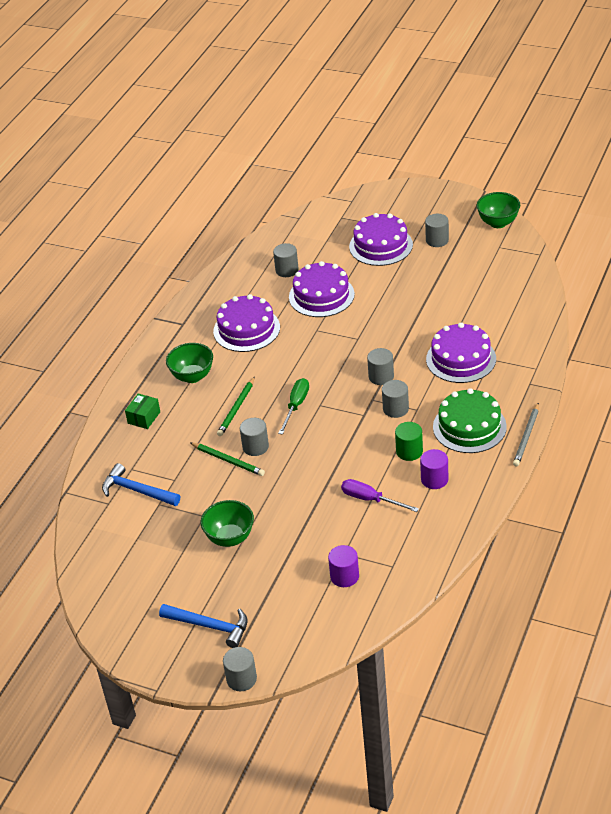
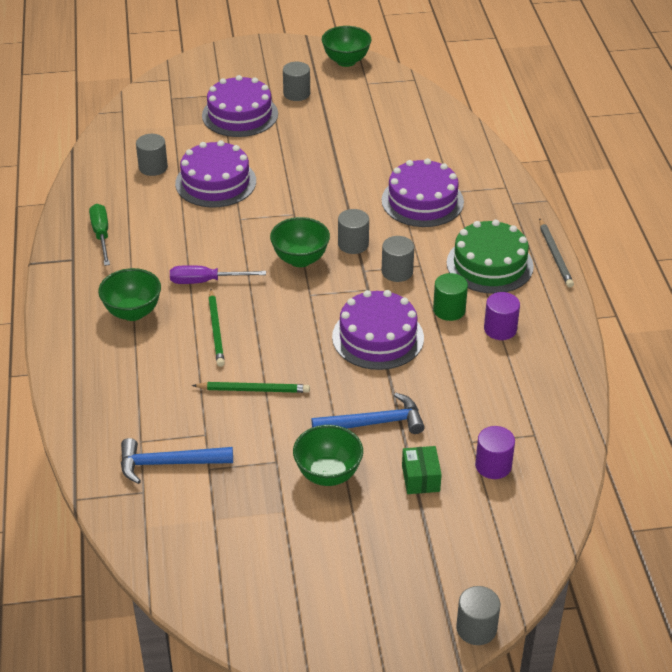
camera: 35 degrees left, 0 degrees up
(144, 417) = (109, 377): green box -> green box (420, 478)
(210, 626) = (388, 584): blue hammer -> blue hammer (374, 423)
(246, 329) = (157, 242): purple cake -> purple cake (378, 337)
(255, 447) = (273, 363): grey cylinder -> none
(296, 406) = (284, 304): green screwdriver -> green screwdriver (101, 235)
(334, 375) = (300, 259): none -> green bowl
(370, 499) = (451, 374): purple screwdriver -> purple screwdriver (206, 281)

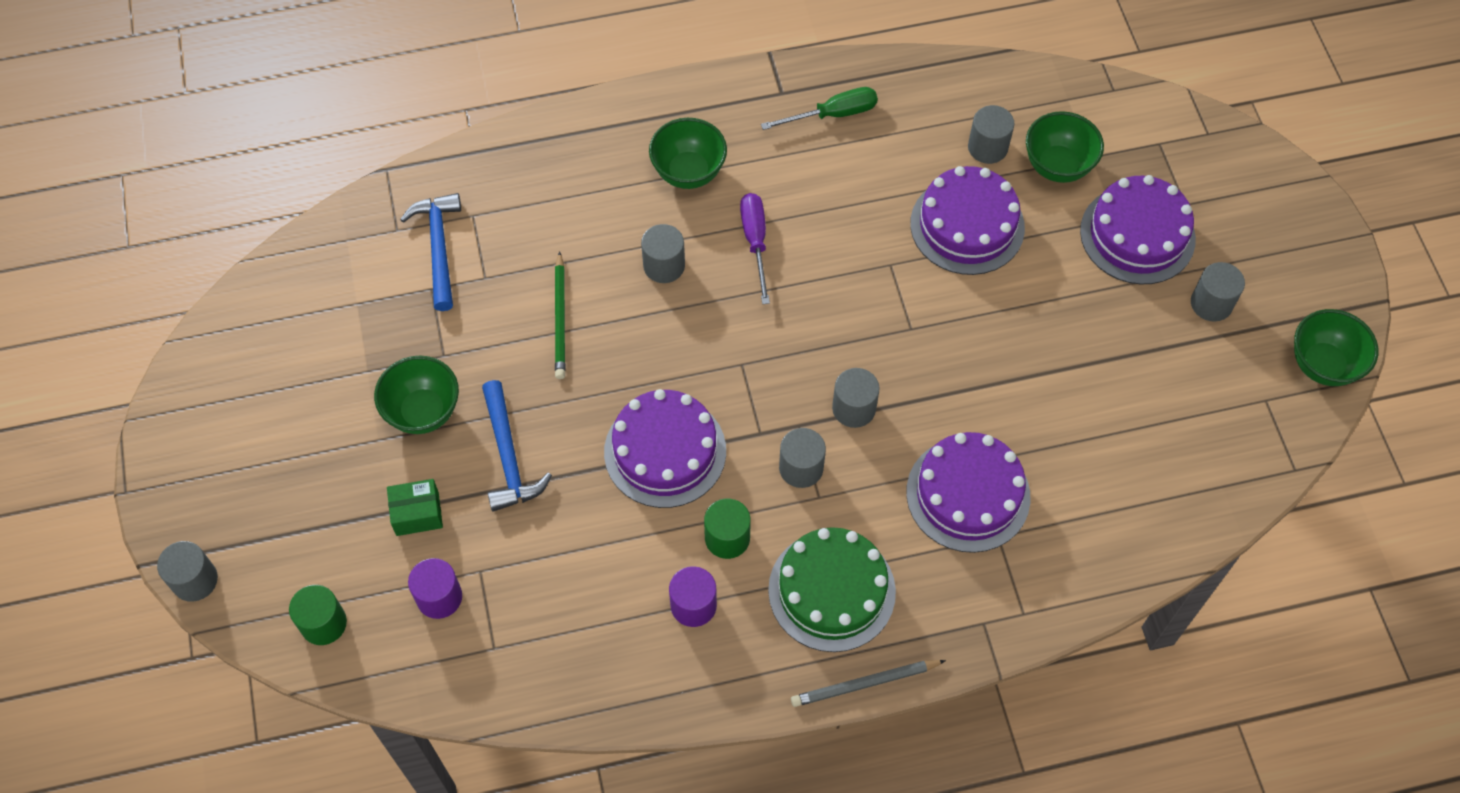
camera: 85 degrees right, 20 degrees up
(216, 330) = (664, 265): green pencil -> grey cylinder
(300, 259) = (812, 346): green bowl -> green bowl (1057, 166)
(515, 537) = (323, 623): none -> green cylinder

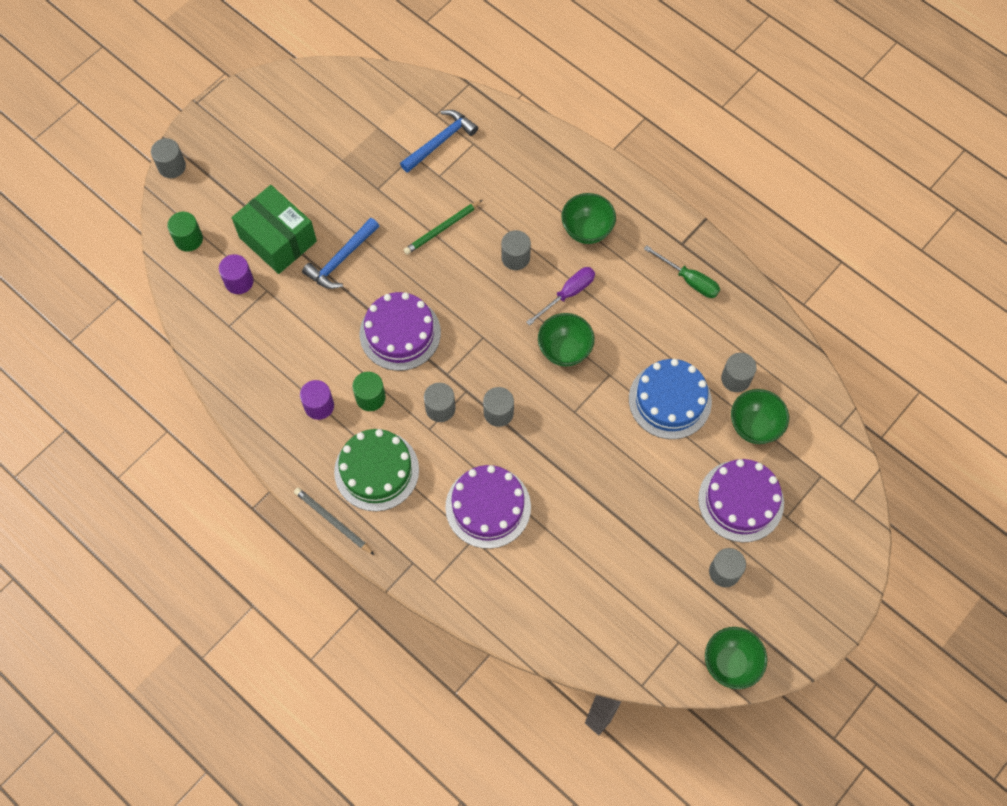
camera: 55 degrees right, 5 degrees up
(417, 513) = (278, 239): green box -> green box, size x2.02
(423, 412) = (337, 202): green bowl -> green bowl (564, 350)
(967, 225) = (670, 400): purple cake -> blue cake

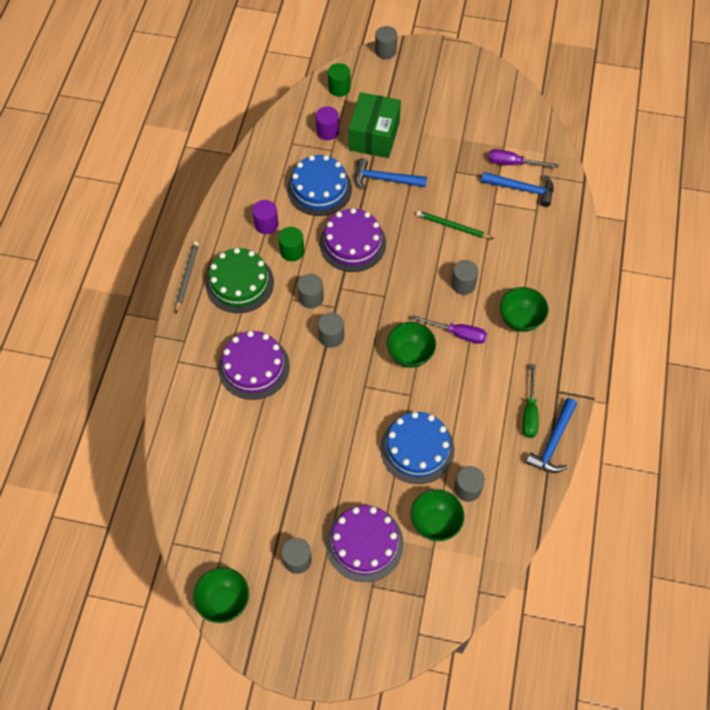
camera: 60 degrees right, 5 degrees down
(309, 329) = (319, 189): none -> blue cake
(404, 131) = (513, 163): none -> purple screwdriver
(730, 278) = (553, 442): none -> blue hammer

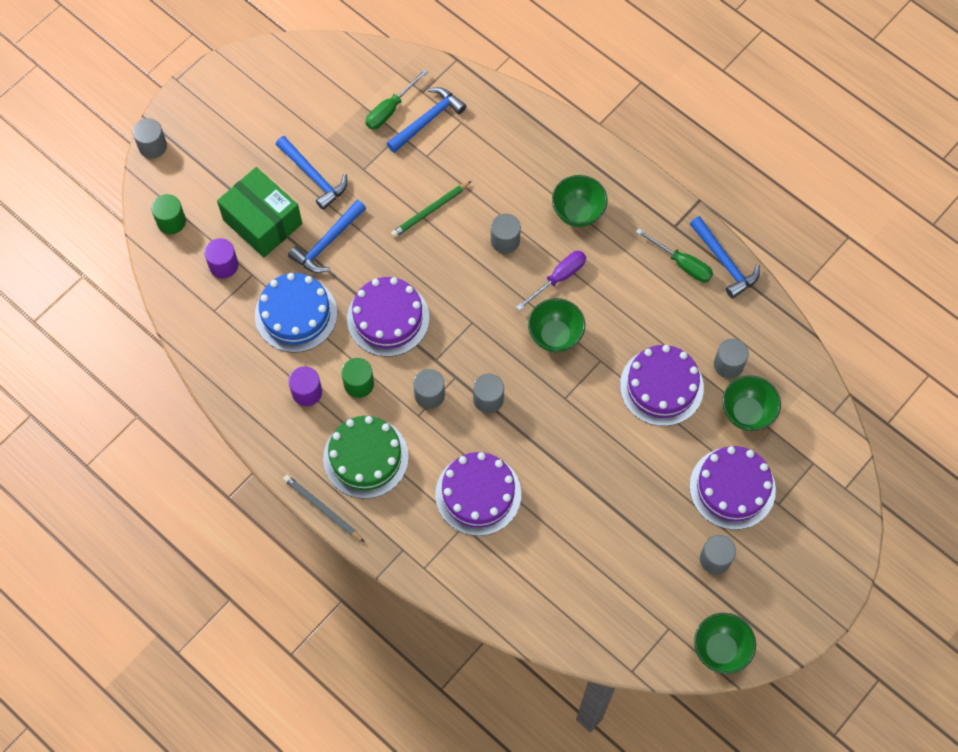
camera: 60 degrees left, 5 degrees up
(417, 448) = (661, 386): blue cake -> purple cake
(428, 146) = (313, 177): none -> blue hammer
(513, 163) = (390, 109): purple screwdriver -> green screwdriver

